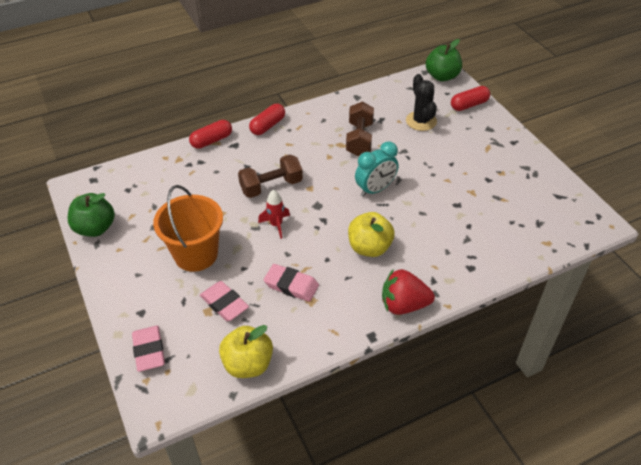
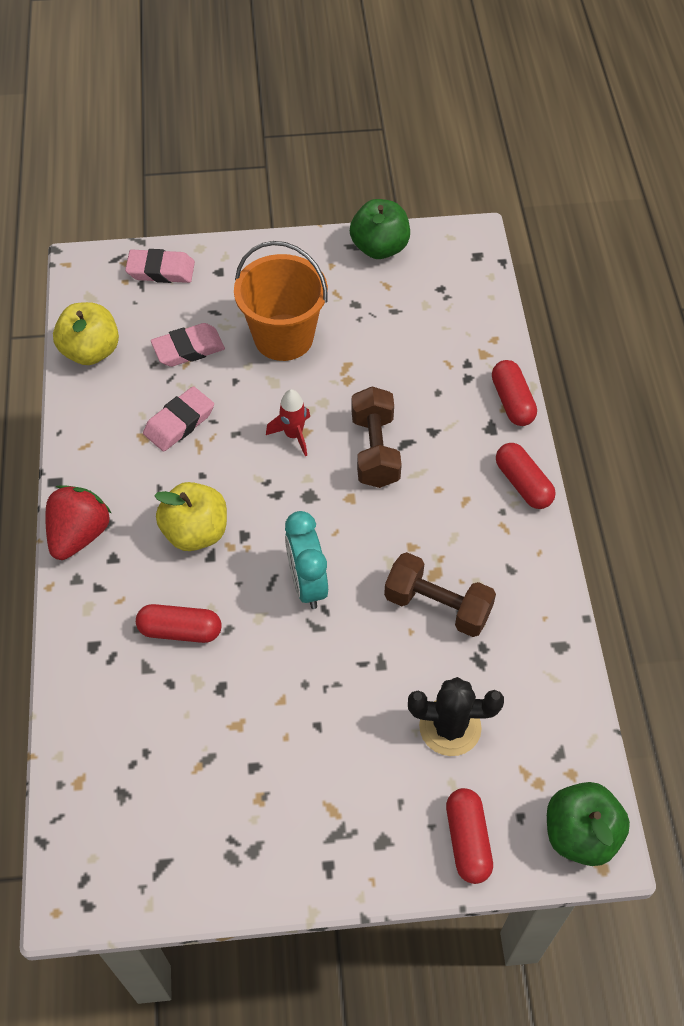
camera: 110 degrees right, 10 degrees up
(436, 232) = (180, 630): none -> red capsule

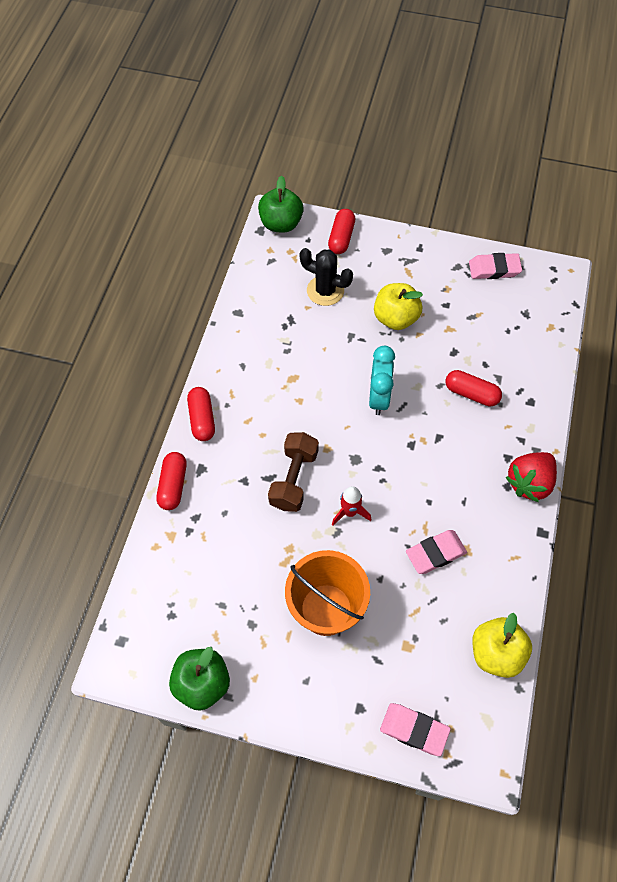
camera: 160 degrees left, 5 degrees up
(188, 349) = (410, 625): pink eraser -> pink eraser (494, 269)
(195, 532) = (445, 458): yellow apple -> yellow apple (395, 318)
(437, 606) = (300, 357): brown dumbbell -> none

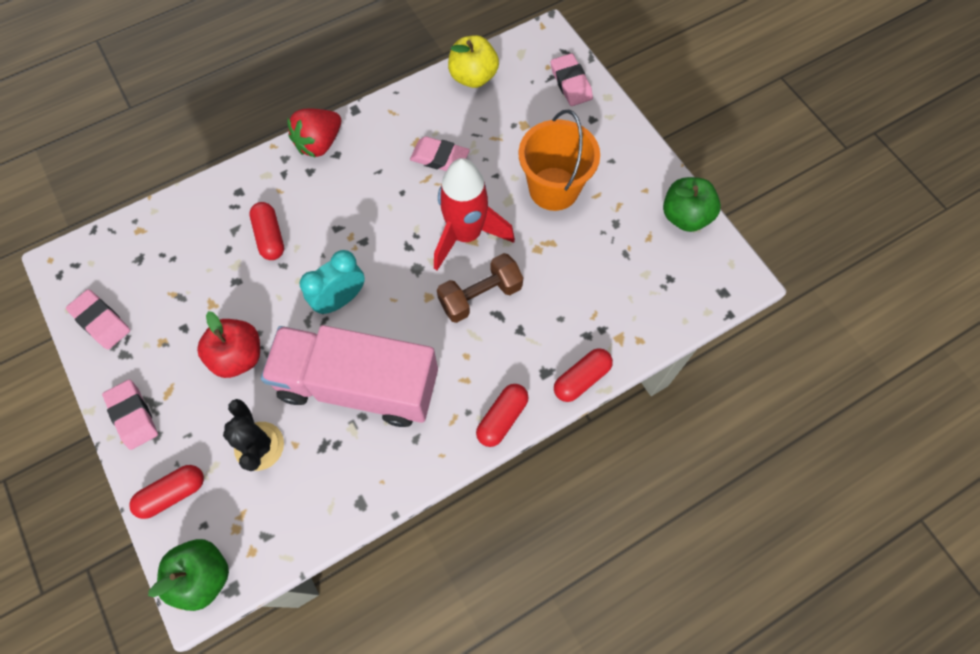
camera: 135 degrees left, 5 degrees up
(308, 363) = (358, 385): none -> pink truck
(350, 512) = (466, 235): red rocket -> red rocket, size x2.10
(395, 318) = (238, 356): yellow apple -> red apple
(410, 248) = (133, 415): none -> pink eraser
(529, 482) = (319, 143): red strawberry -> red strawberry turned 135 degrees clockwise

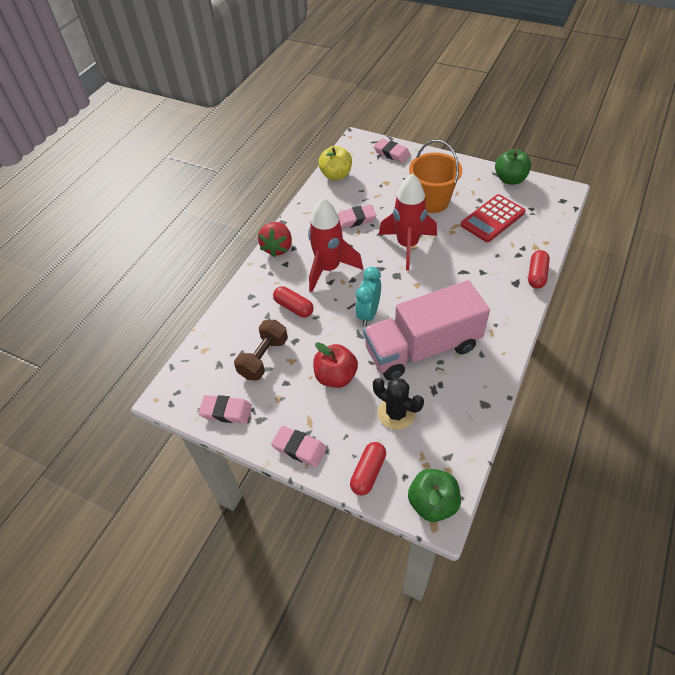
camera: 30 degrees left, 15 degrees down
(350, 209) = (329, 269): none -> red rocket
(480, 296) = (445, 268): brown dumbbell -> brown dumbbell (263, 358)
(502, 418) = (516, 316): red capsule -> none
(605, 262) = (492, 219): none -> red calculator

